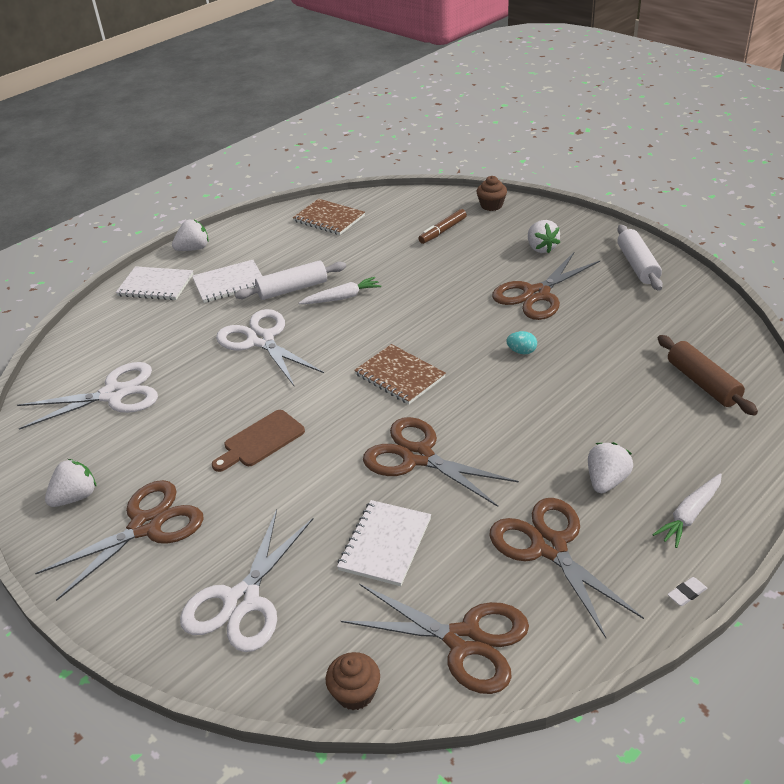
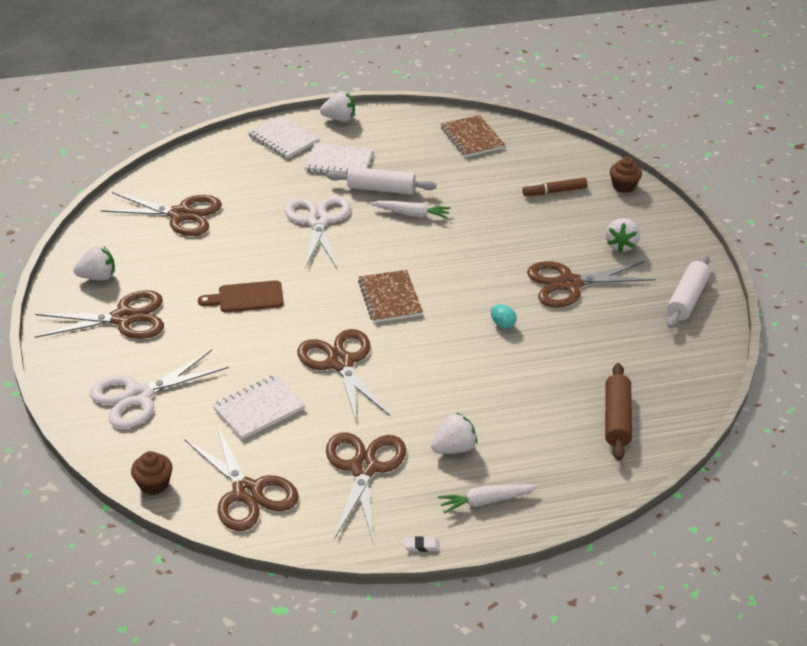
camera: 30 degrees right, 0 degrees up
(114, 394) = (181, 215): white scissors -> brown scissors

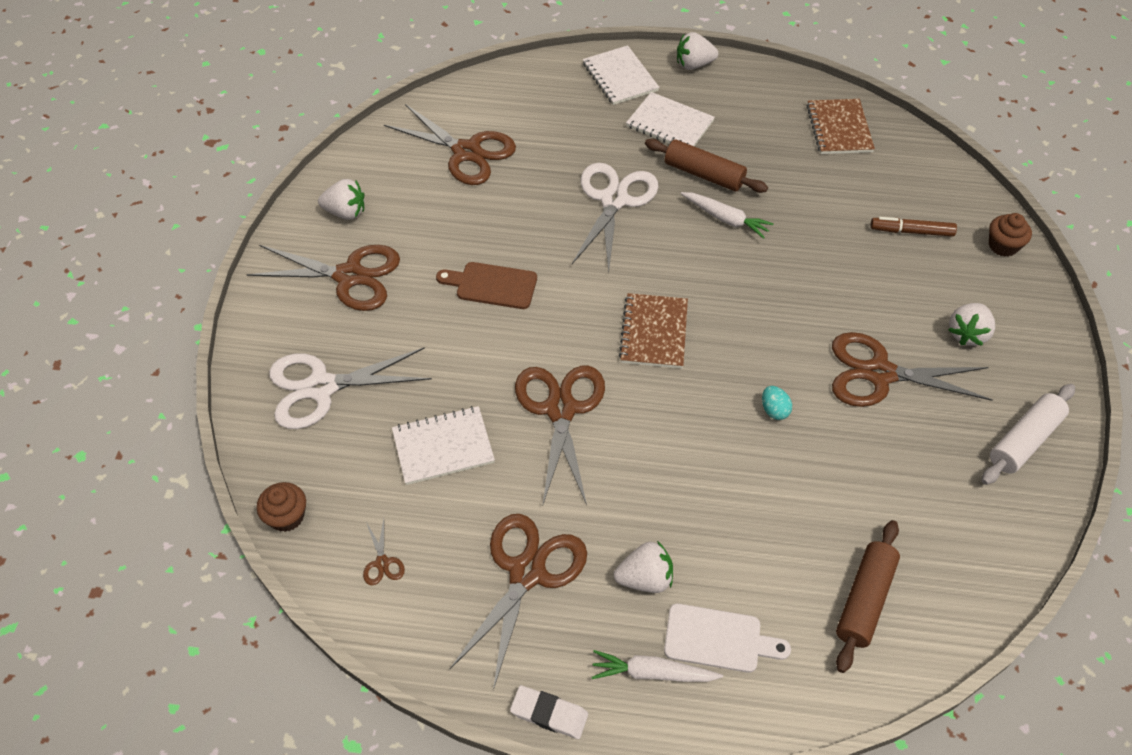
camera: 20 degrees right, 15 degrees up
(247, 492) = (382, 563): brown scissors -> brown scissors, size x0.41
(339, 119) = (694, 65): white strawberry -> white strawberry turned 150 degrees clockwise
(381, 189) = (704, 174): white rolling pin -> brown rolling pin
(421, 546) = (549, 714): white eraser -> white eraser, size x1.66
(524, 469) = (718, 639): none -> white cutting board

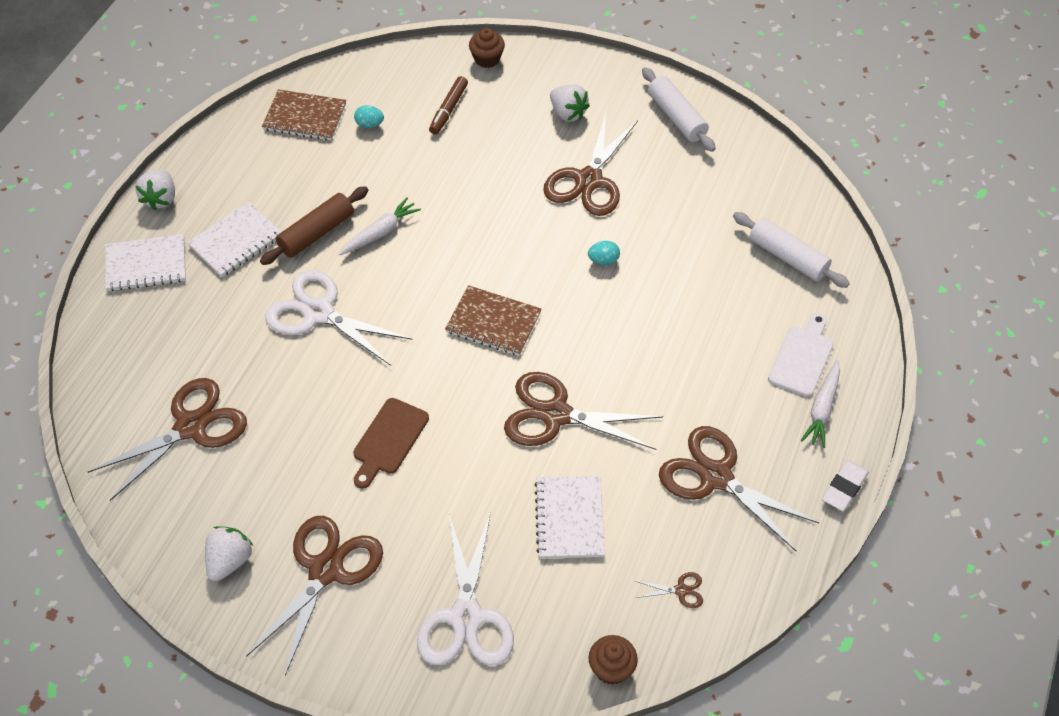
camera: 75 degrees left, 0 degrees up
(645, 578) = (740, 393): white strawberry -> none
(856, 176) = (369, 124): none -> turquoise egg
(864, 600) = (788, 257): brown rolling pin -> white rolling pin

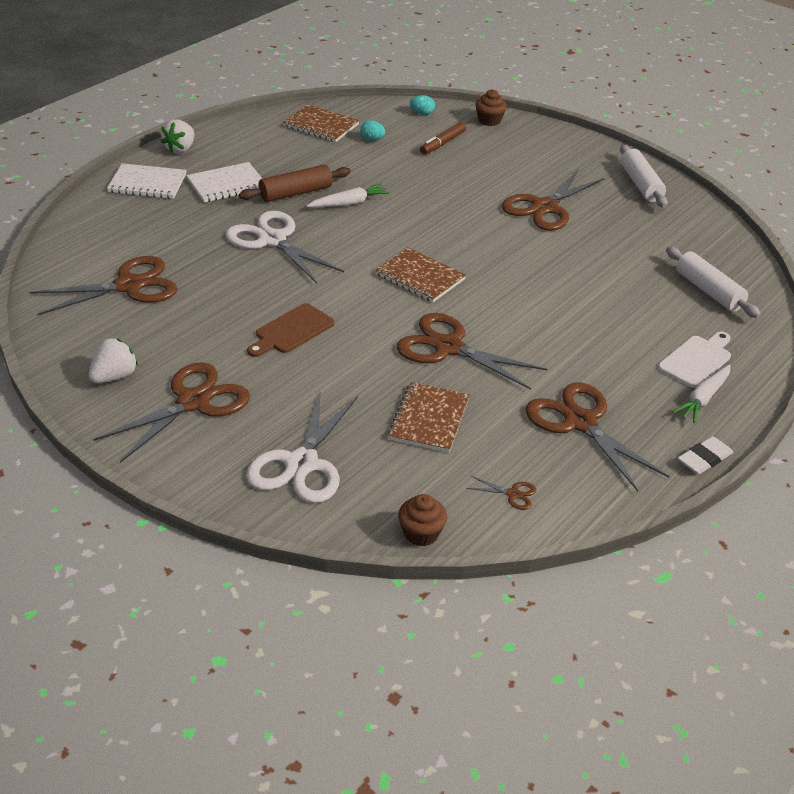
camera: 15 degrees right, 15 degrees down
(568, 113) = (544, 164): white strawberry -> none
(569, 518) = (429, 419): white notebook -> brown notebook
(603, 260) = (536, 259): turquoise egg -> turquoise egg (422, 113)

